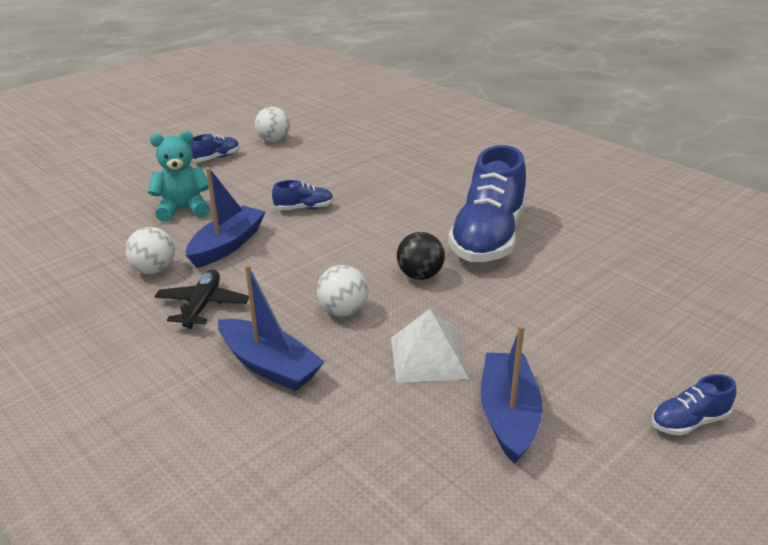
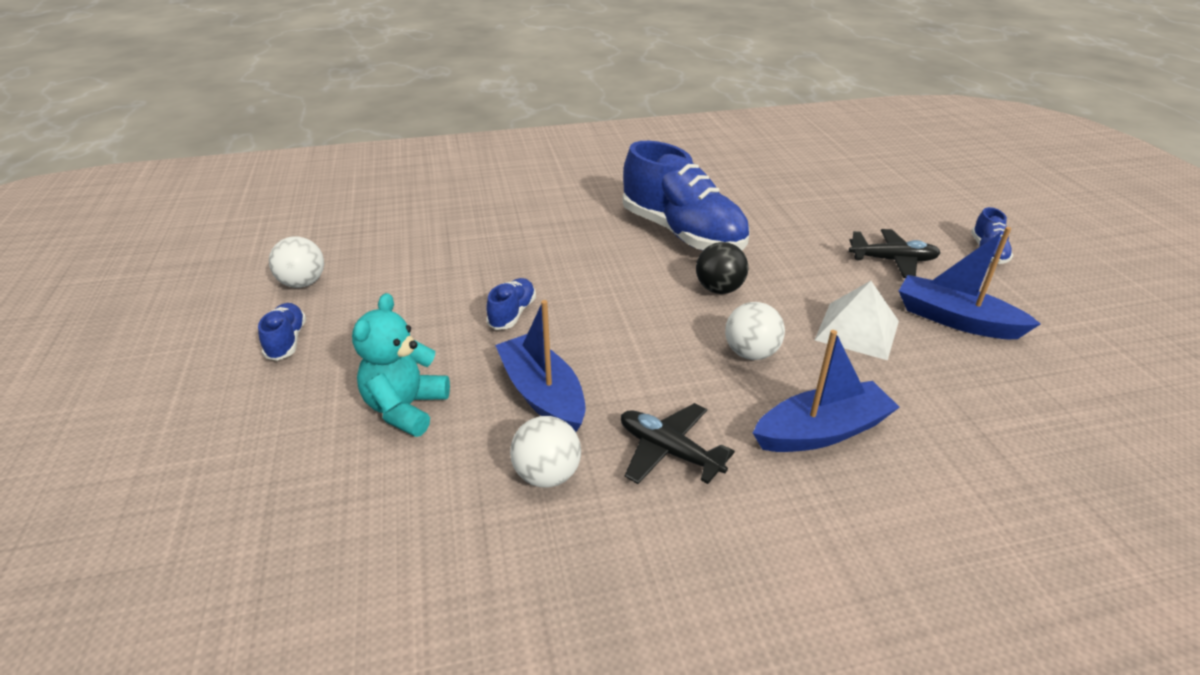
camera: 60 degrees left, 5 degrees up
(581, 357) = (893, 260): none -> black plane

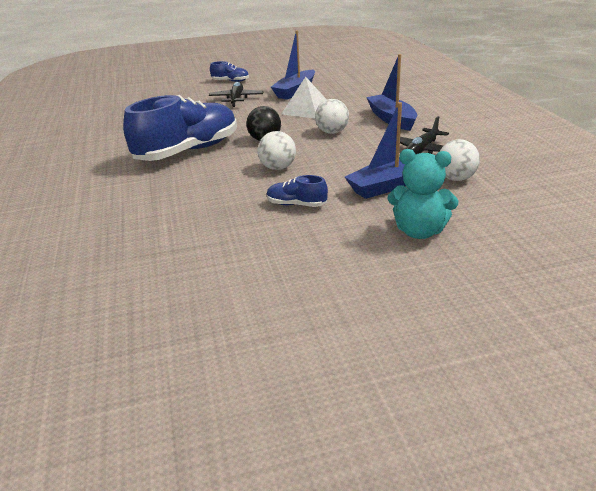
camera: 90 degrees left, 5 degrees down
(287, 341) = (350, 311): blue shoe -> none
(303, 283) = (243, 329): white ball -> white ball (277, 168)

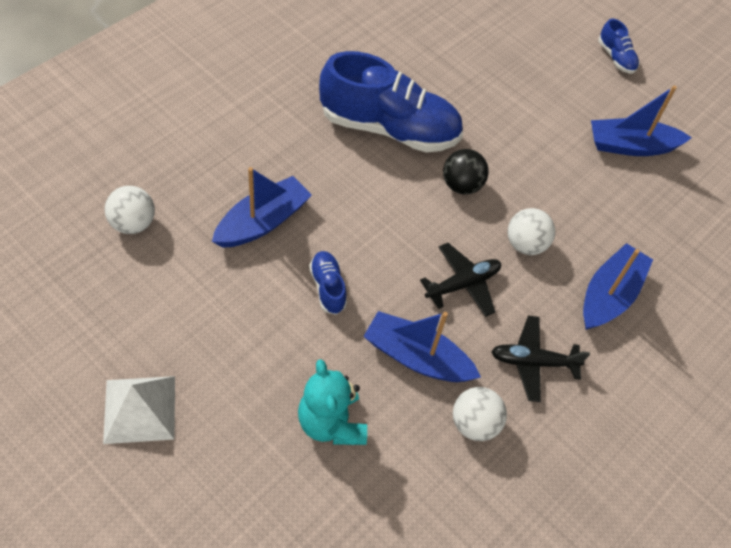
camera: 50 degrees right, 25 degrees up
(206, 217) = (262, 222): none -> blue boat
(236, 99) = (560, 96): black plane -> black plane (463, 284)
(277, 168) = (398, 232): white ball -> white ball (133, 223)
(306, 109) = (578, 186): white pyramid -> white pyramid (140, 409)

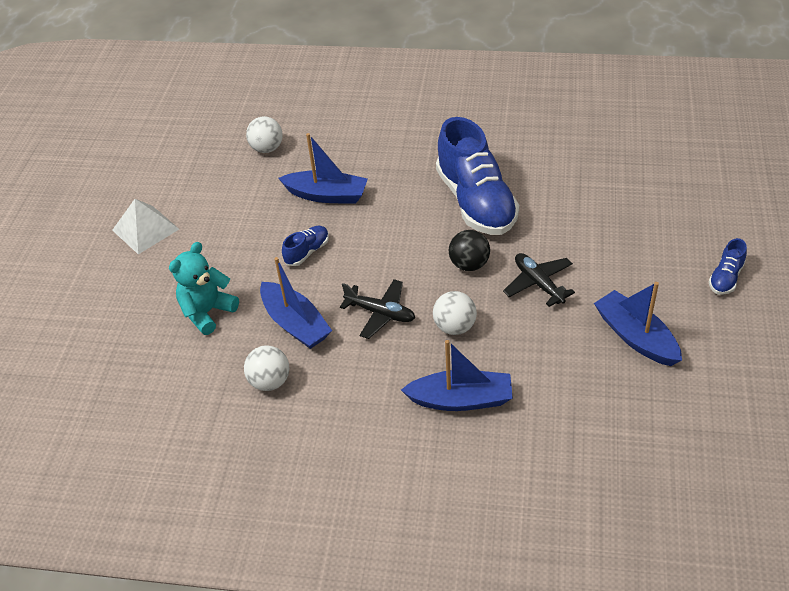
camera: 65 degrees right, 10 degrees down
(417, 357) = (295, 324): blue boat -> blue boat turned 150 degrees clockwise
(533, 362) = (352, 386): black plane -> black plane (538, 283)

